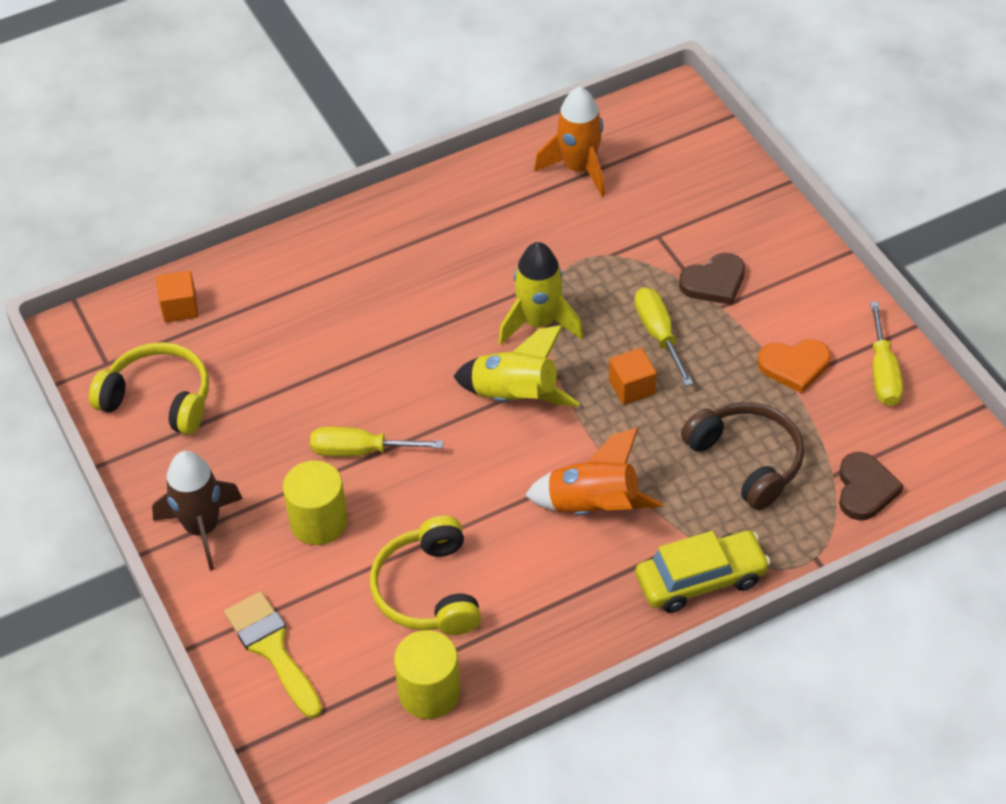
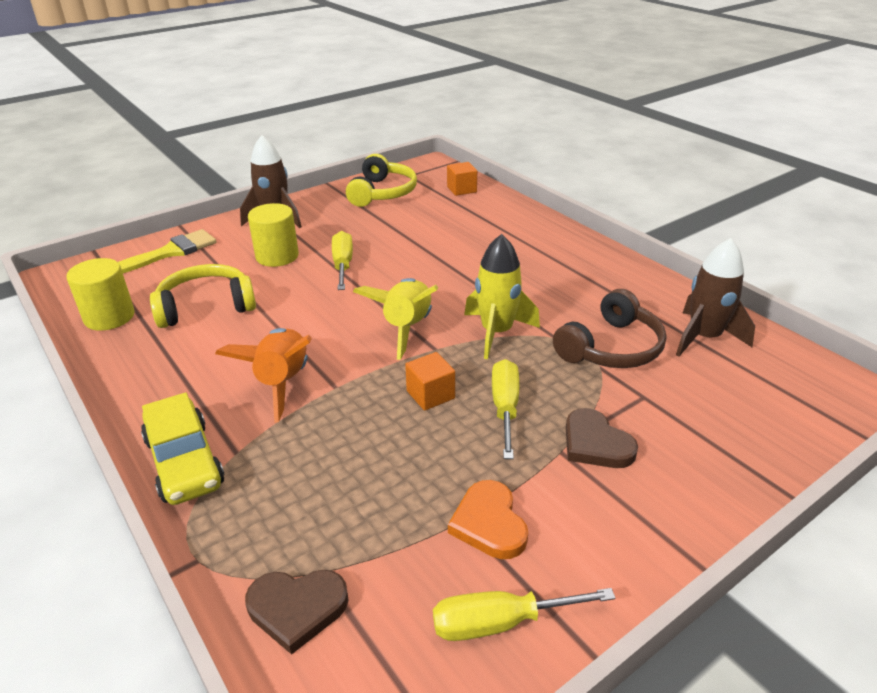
camera: 80 degrees right, 15 degrees down
(578, 169) = (704, 337): orange rocket -> brown rocket
(658, 334) = (505, 407): yellow screwdriver -> yellow screwdriver turned 60 degrees counterclockwise
(747, 460) = (341, 488): brown headphones -> brown headphones (611, 348)

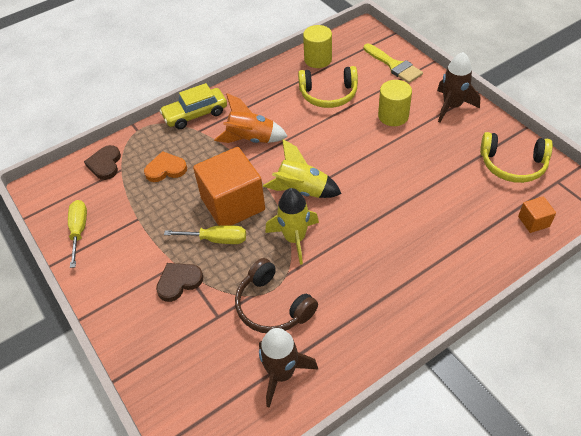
camera: 95 degrees right, 15 degrees up
(206, 306) = (328, 95): yellow headphones -> yellow headphones turned 105 degrees clockwise
(343, 265) = (383, 151): yellow screwdriver -> none
(430, 395) = (233, 204): orange cube -> orange cube, size x2.27
(489, 523) = (133, 229): orange heart -> orange heart (166, 169)

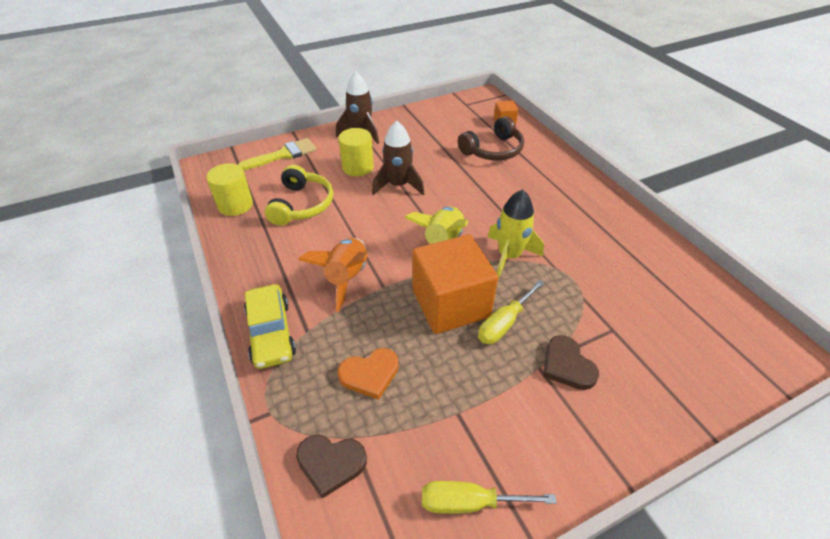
camera: 85 degrees left, 5 degrees down
(166, 169) = (370, 374): orange heart -> orange heart turned 105 degrees counterclockwise
(216, 239) = (504, 323): yellow screwdriver -> yellow screwdriver turned 150 degrees counterclockwise
(272, 306) = (595, 282): brown headphones -> brown headphones (493, 150)
(282, 373) = (672, 283): brown rocket -> brown rocket (398, 185)
(512, 165) = (443, 118): yellow headphones -> none

